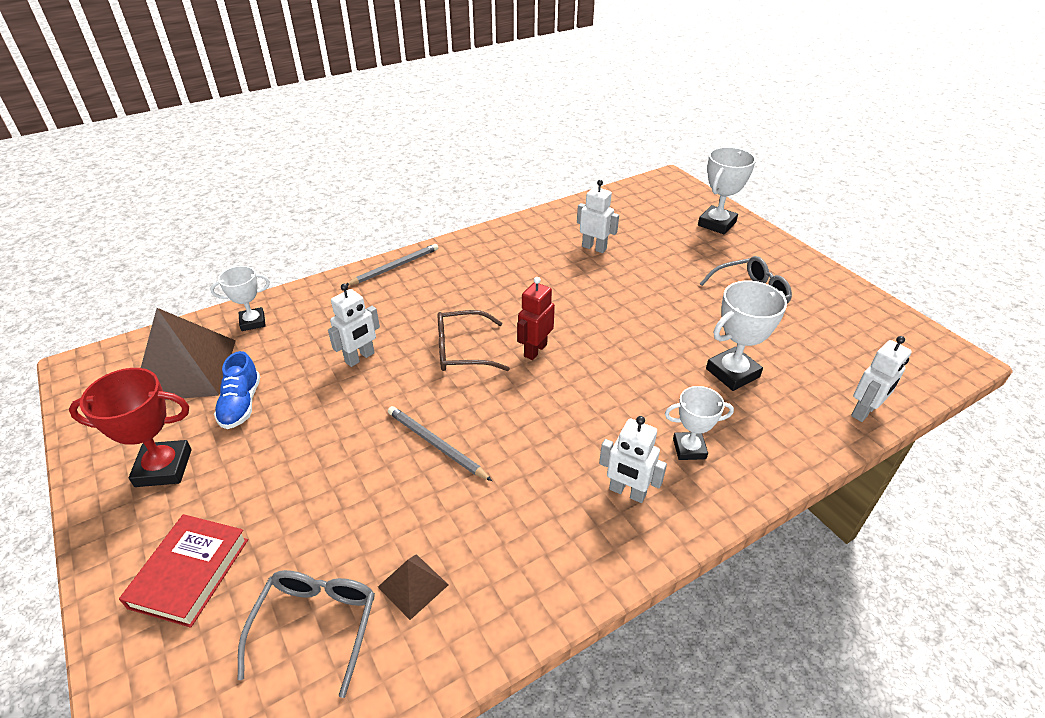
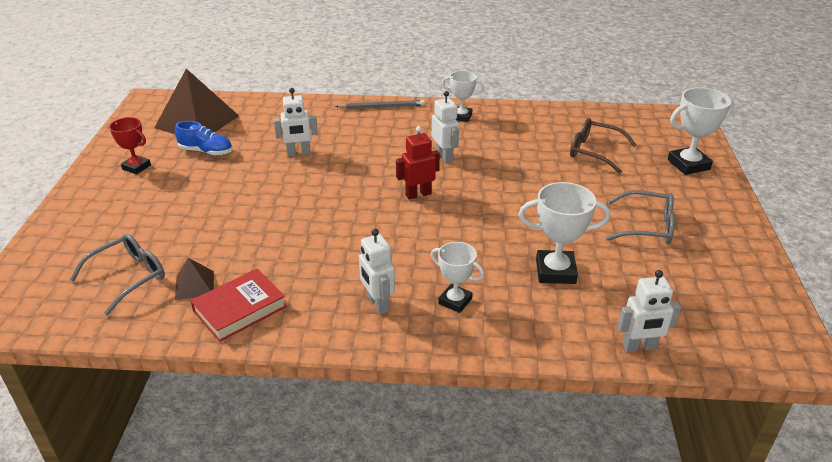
camera: 35 degrees right, 5 degrees down
(164, 468) = (136, 167): red trophy -> red trophy, size x0.66
(190, 573) = (98, 222): red book -> red book (240, 309)
(241, 404) = (206, 151): blue shoe -> blue shoe turned 105 degrees counterclockwise
(253, 322) = (259, 109): white trophy -> white trophy (461, 116)
(436, 445) = (289, 221): grey pencil -> none
(462, 350) = (368, 175): brown glasses -> brown glasses (594, 151)
(594, 248) = (549, 145): white robot -> white robot (444, 157)

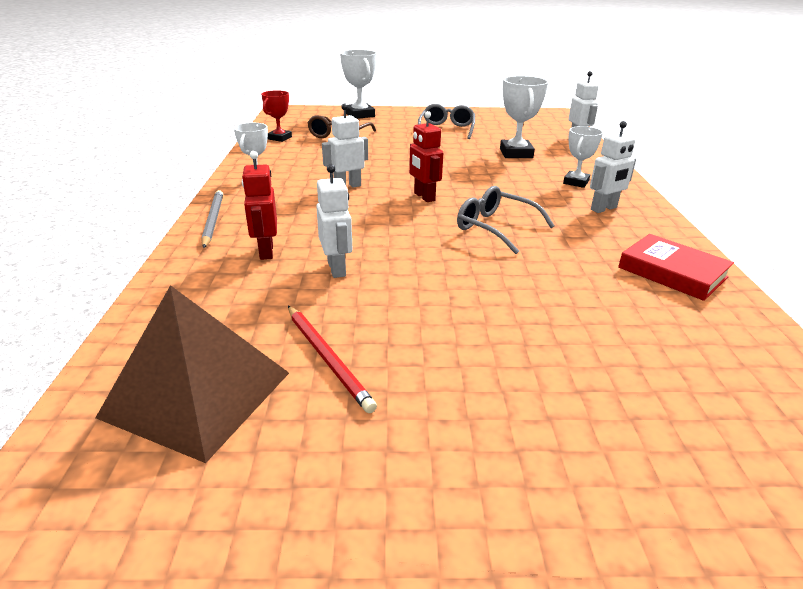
camera: 95 degrees left, 5 degrees down
(128, 277) = (694, 367): grey glasses -> grey glasses (495, 228)
(136, 167) = (389, 445): red trophy -> red trophy (279, 138)
(194, 285) = (662, 307): brown pyramid -> none
(206, 151) = (327, 358): blue shoe -> red pencil
(330, 128) = (266, 251): none -> red robot

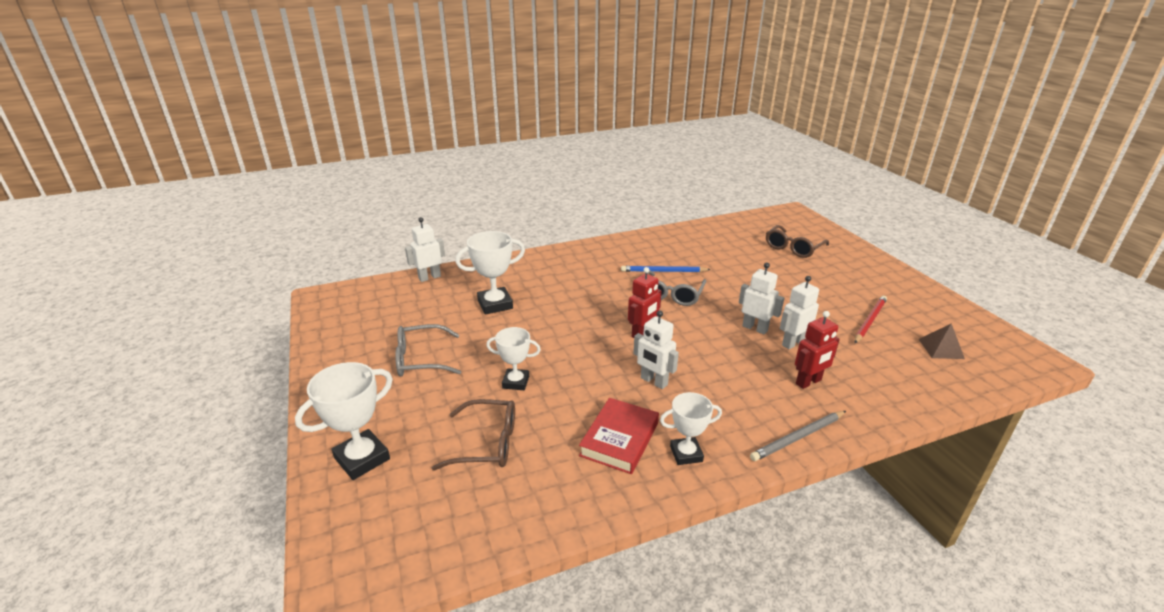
camera: 110 degrees left, 0 degrees up
(197, 394) = (941, 348): brown pyramid -> brown pyramid, size x0.46
(279, 138) = (525, 505): red trophy -> none
(562, 237) = (663, 271): none -> blue pencil
(576, 182) = (556, 272): white trophy -> white trophy (516, 382)
(604, 209) = (602, 260): white robot -> white robot (755, 328)
(641, 397) = (793, 248): none -> brown glasses
(672, 272) = (677, 241): red book -> red book (619, 439)

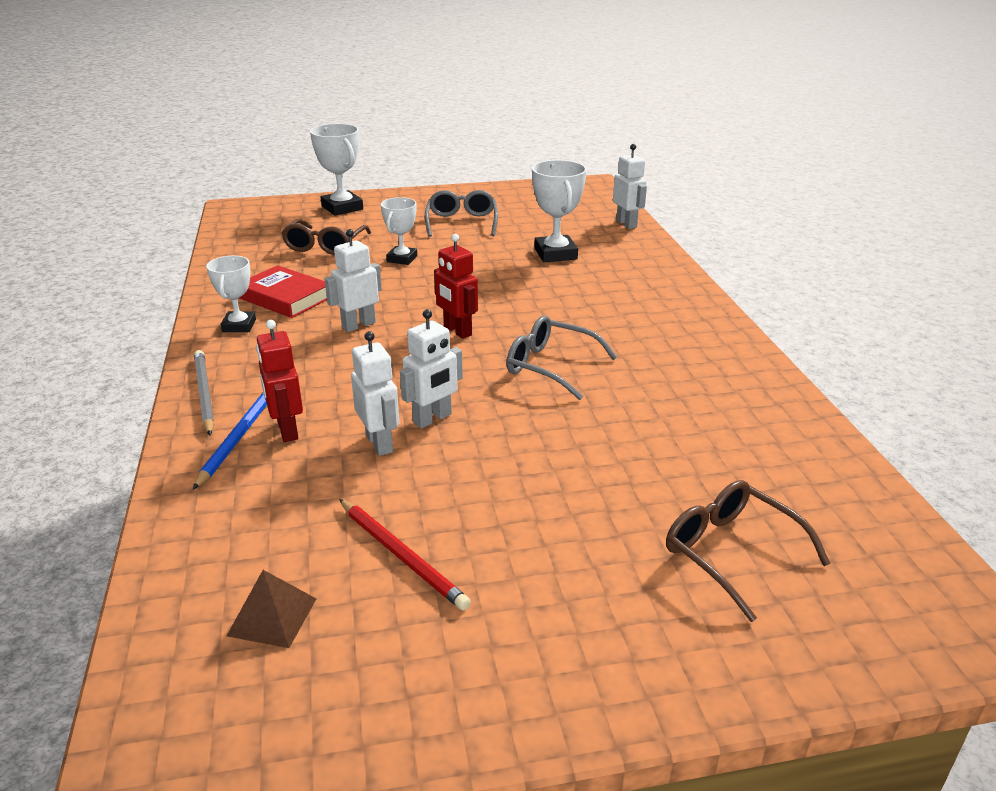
camera: 100 degrees right, 0 degrees up
(663, 271) = (628, 371): blue pencil -> blue pencil (238, 438)

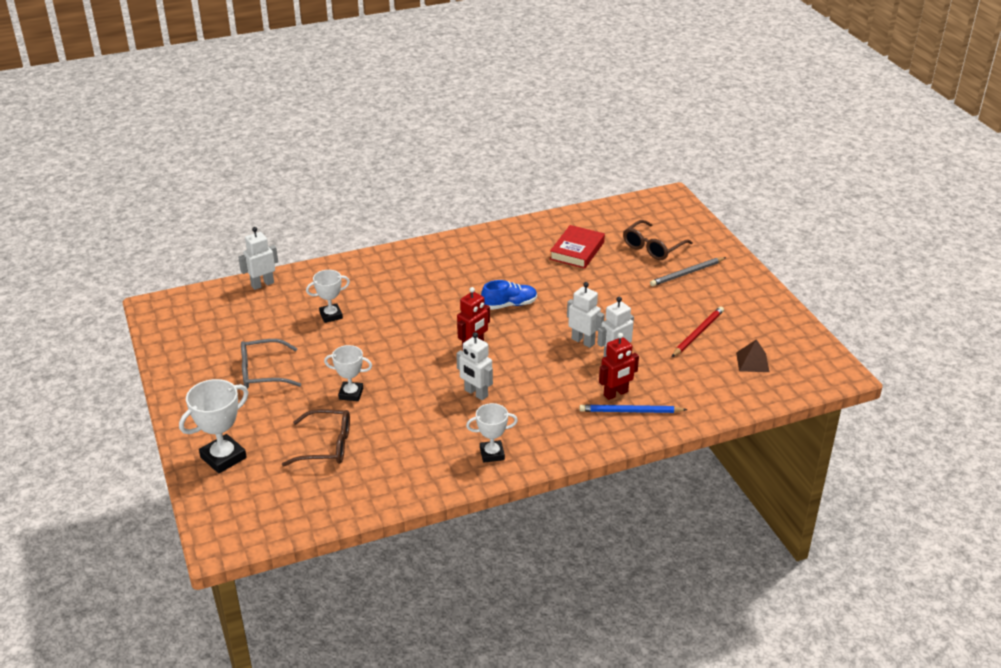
camera: 100 degrees left, 5 degrees up
(204, 394) = (590, 441): grey pencil -> grey pencil (687, 273)
(285, 297) = (438, 442): red book -> red book (577, 250)
(550, 366) = (509, 305): grey glasses -> blue shoe
(555, 254) = (331, 315): white trophy -> white trophy, size x0.66

